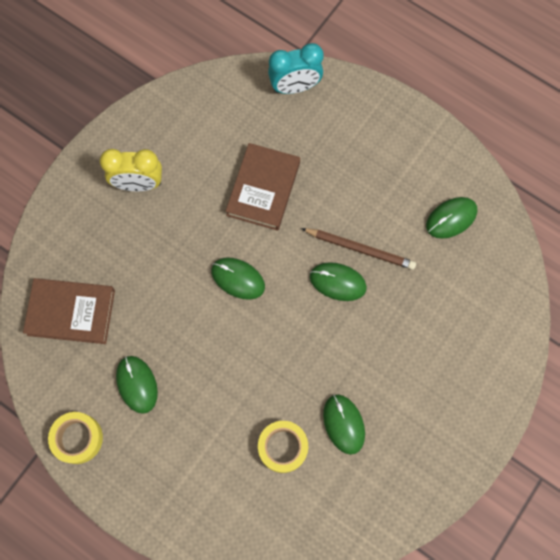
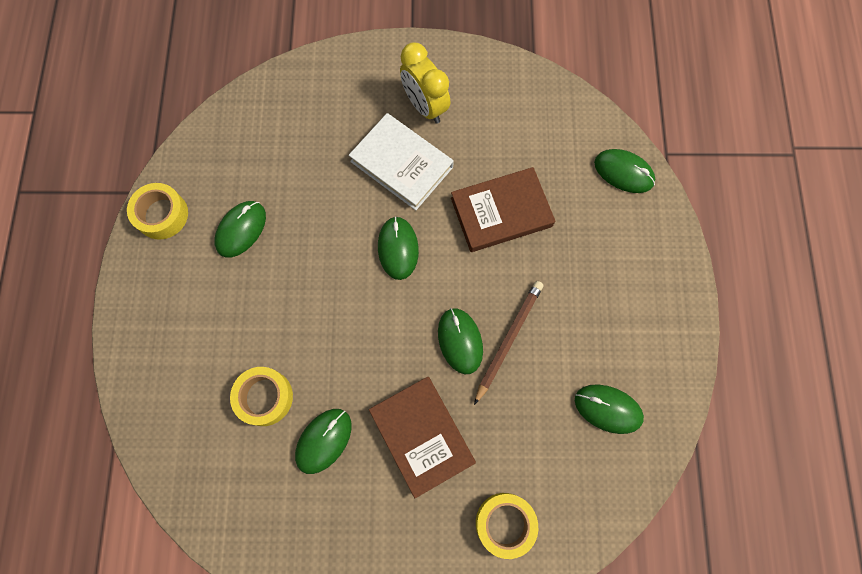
camera: 55 degrees right, 0 degrees up
(71, 312) = (270, 133): brown book -> brown book (422, 436)
(173, 232) = (402, 164): none -> white book
(295, 87) = (623, 172): turquoise clock -> green mouse
(360, 249) = (508, 340): brown pencil -> brown pencil turned 135 degrees counterclockwise
(481, 338) = (505, 523): none -> yellow tape

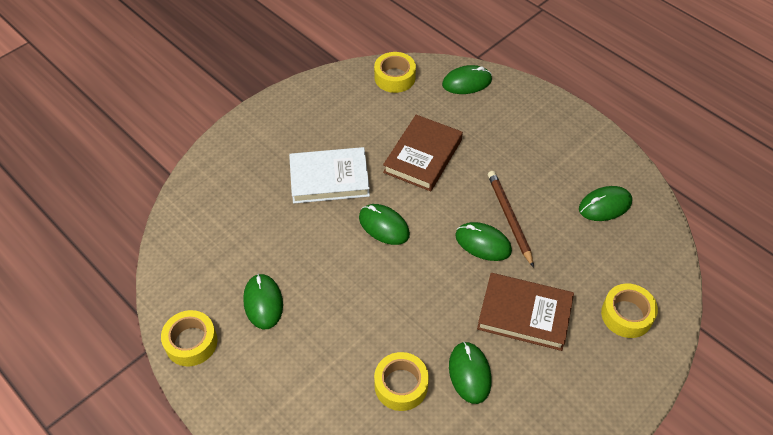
camera: 45 degrees left, 20 degrees down
(425, 106) = (306, 136): yellow clock -> none
(563, 111) = (394, 77): none -> yellow tape

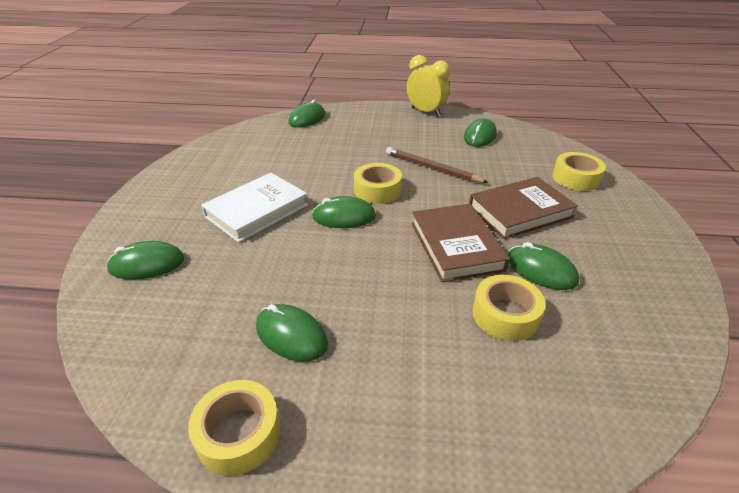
camera: 40 degrees left, 15 degrees down
(394, 77) = (246, 135): yellow tape -> yellow tape (377, 190)
(423, 156) = (323, 164): brown book -> brown book (456, 246)
(483, 243) = (434, 189): green mouse -> green mouse (147, 264)
(592, 137) = (425, 112): none -> yellow clock

